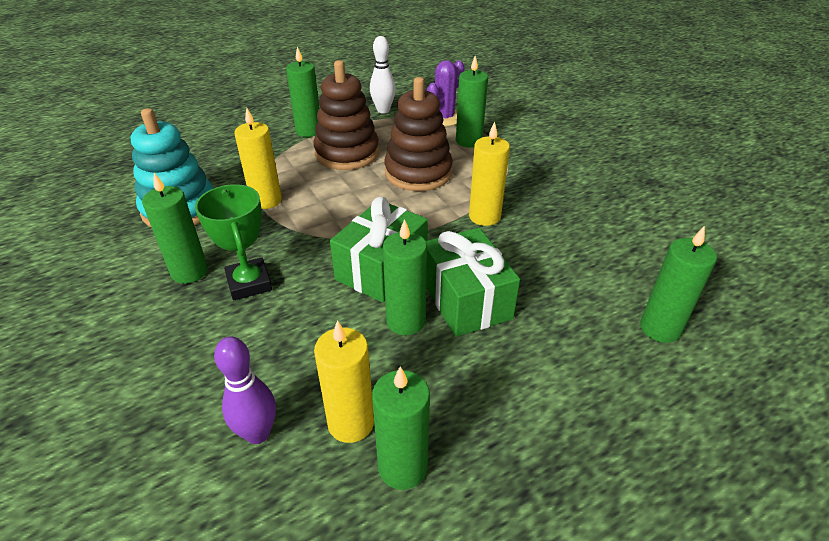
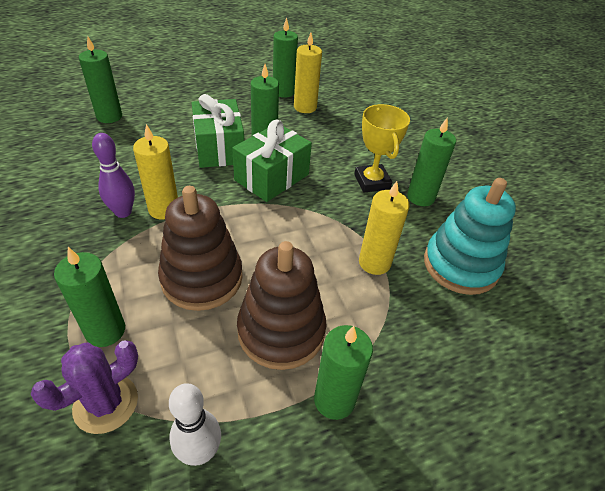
camera: 175 degrees left, 5 degrees up
(249, 283) = (372, 182): green trophy -> yellow trophy
(258, 433) = (350, 110): purple bowling pin -> purple bowling pin (123, 212)

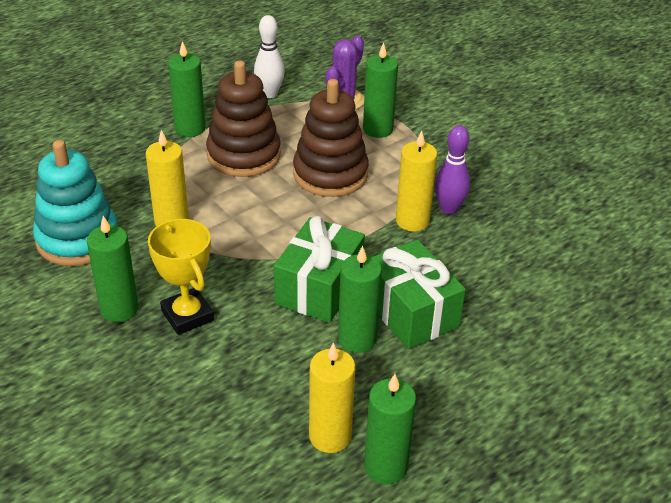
camera: 165 degrees right, 5 degrees down
(109, 116) = (596, 322): green candle -> none

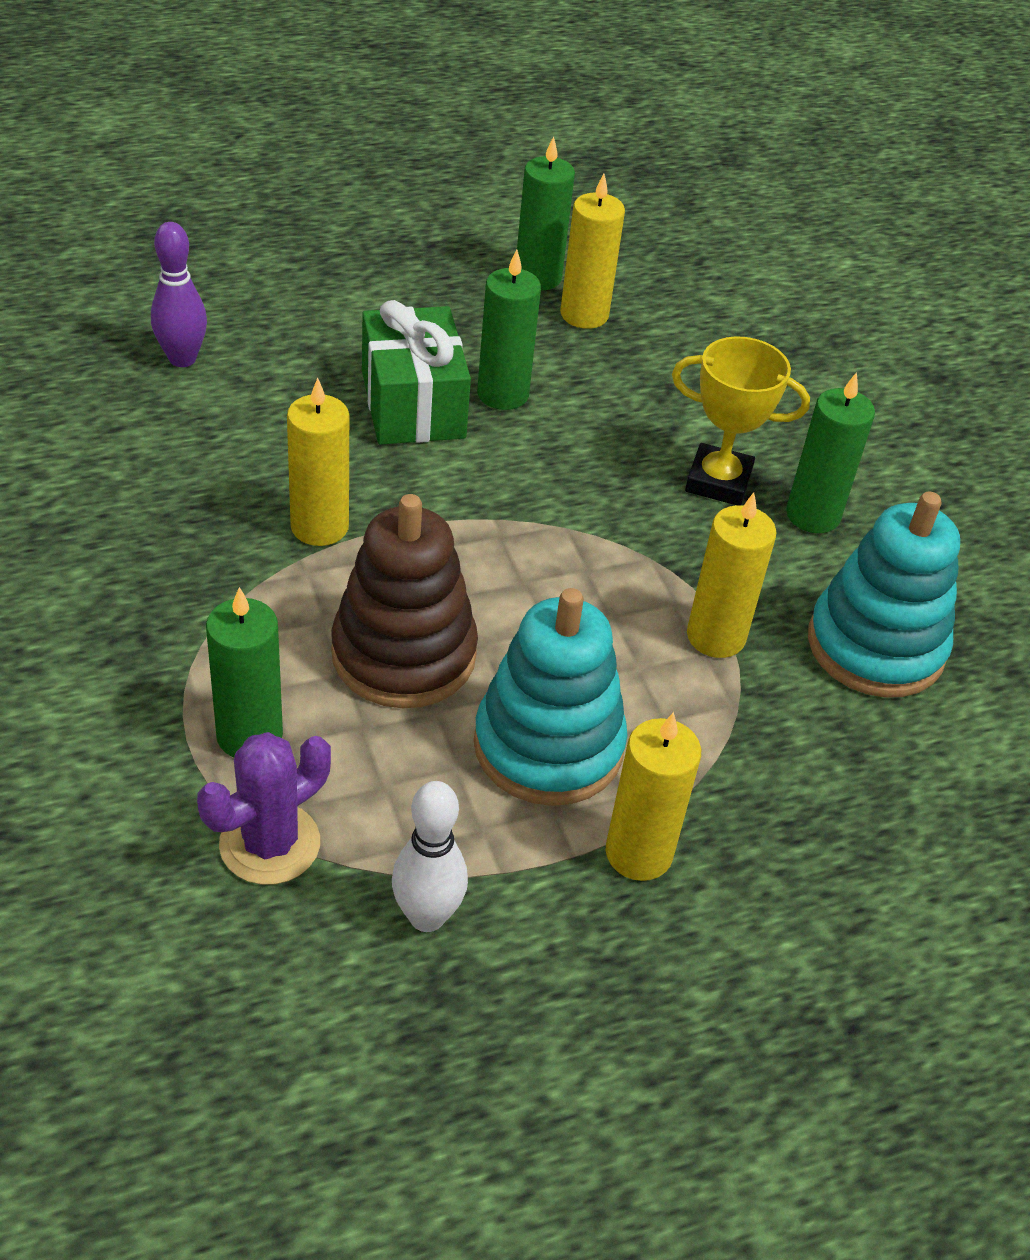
camera: 165 degrees left, 5 degrees up
(187, 315) = (718, 481): yellow trophy -> yellow trophy turned 60 degrees counterclockwise
(190, 128) = (638, 853): green candle -> yellow candle
(244, 155) = (548, 746): brown stacking toy -> turquoise stacking toy
(319, 288) = (520, 468): green gift -> none
(449, 209) = (244, 530): purple bowling pin -> purple bowling pin (182, 359)

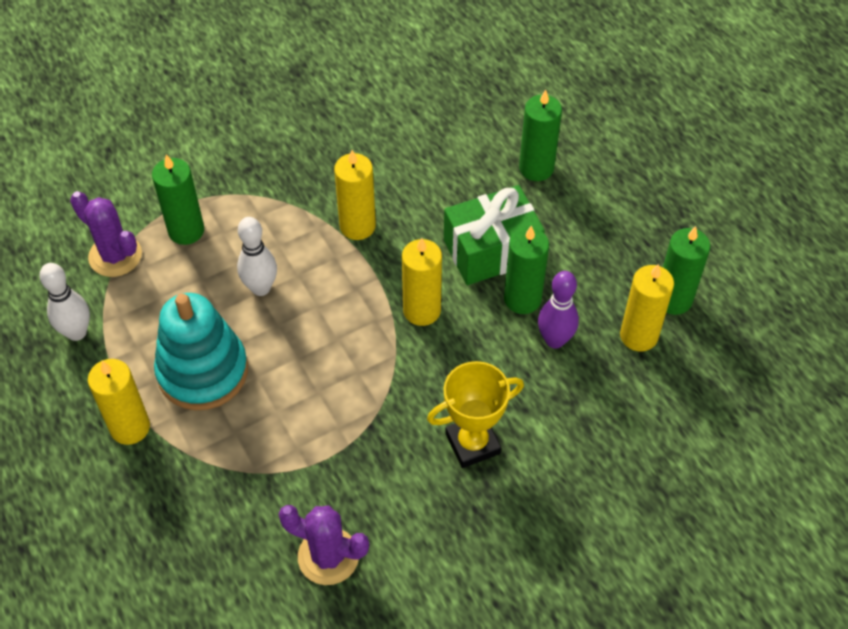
camera: 85 degrees right, 10 degrees up
(182, 359) = (491, 124): purple bowling pin -> purple bowling pin (555, 340)
(404, 654) = (261, 288): brown stacking toy -> white bowling pin
(716, 636) = (314, 454): yellow candle -> yellow candle (422, 310)
(718, 481) = (472, 443): yellow trophy -> yellow trophy turned 60 degrees clockwise
(812, 515) = (455, 509): green candle -> green candle (536, 168)
(875, 646) = (328, 556): turquoise stacking toy -> purple cactus

